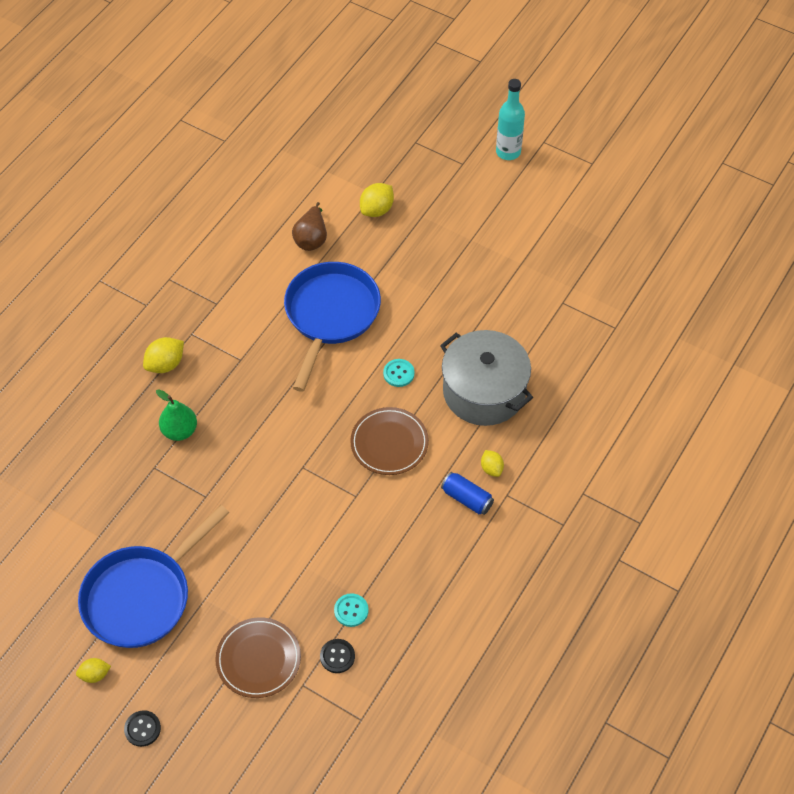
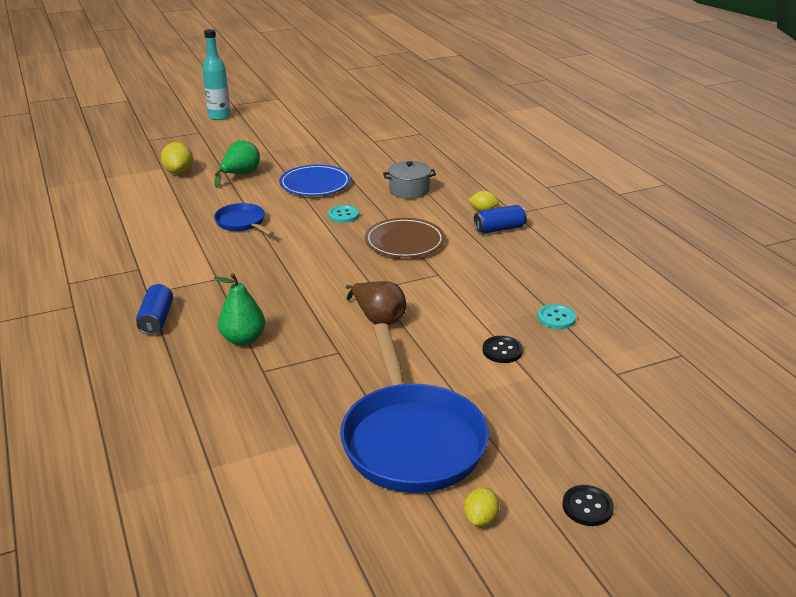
camera: 55 degrees left, 25 degrees down
(165, 364) = (156, 319): yellow lemon -> blue can
(258, 659) = (563, 389): brown plate -> none
(311, 238) = (155, 205): brown pear -> brown pear (378, 318)
(330, 315) = (242, 223): blue pan -> blue pan, size x0.50
(337, 656) = (600, 343): black button -> black button (502, 351)
(408, 254) = (240, 175): none -> green pear
(437, 317) = (315, 184): none -> blue plate
(484, 392) = (409, 190): grey pot -> grey pot, size x0.52

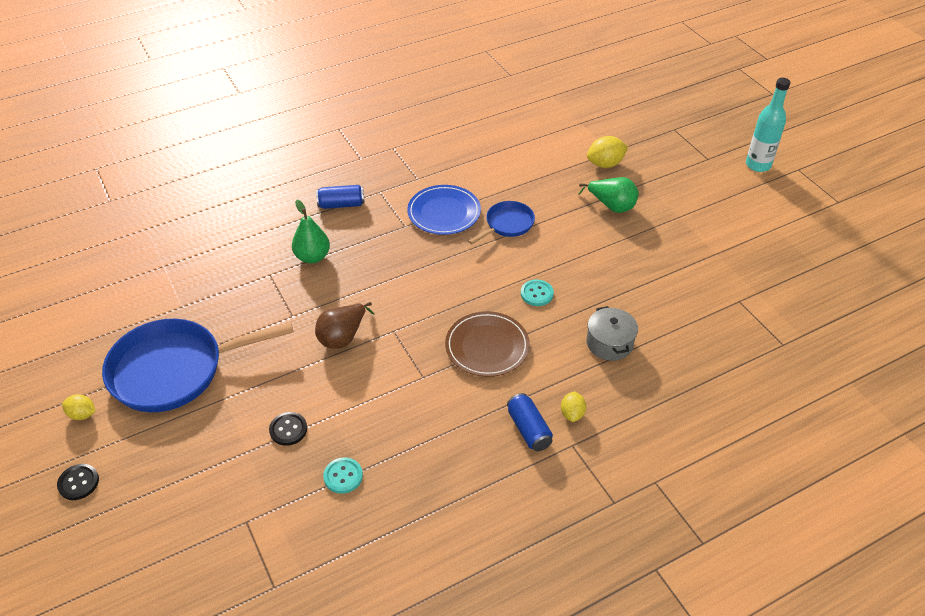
camera: 85 degrees right, 15 degrees up
(315, 184) = (605, 264): blue plate -> blue plate (444, 212)

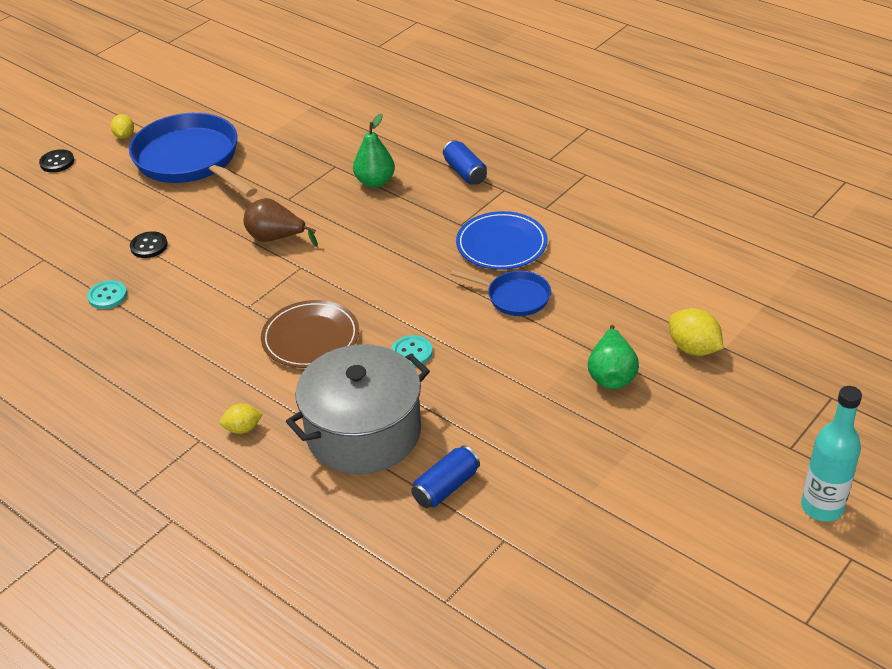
camera: 70 degrees right, 5 degrees down
(528, 429) = (208, 401): blue can -> blue can (446, 487)
(609, 343) = (363, 432): grey pot -> grey pot, size x1.94

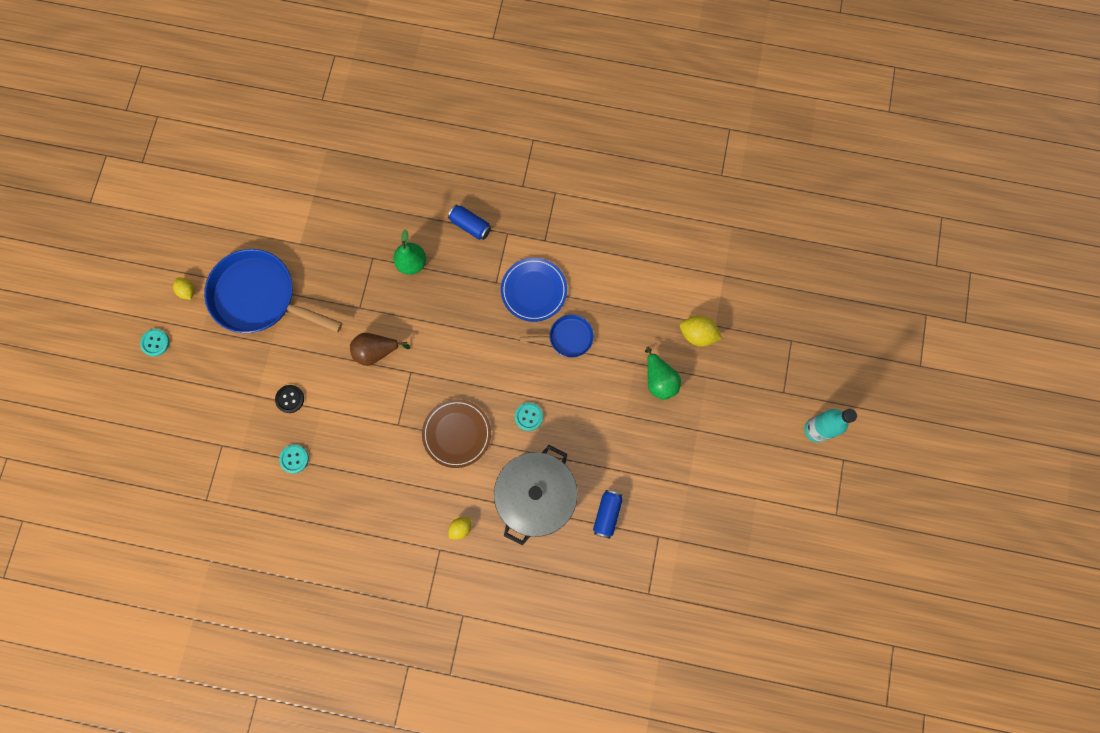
camera: 30 degrees left, 35 degrees up
(57, 162) = (155, 343): black button -> turquoise button

